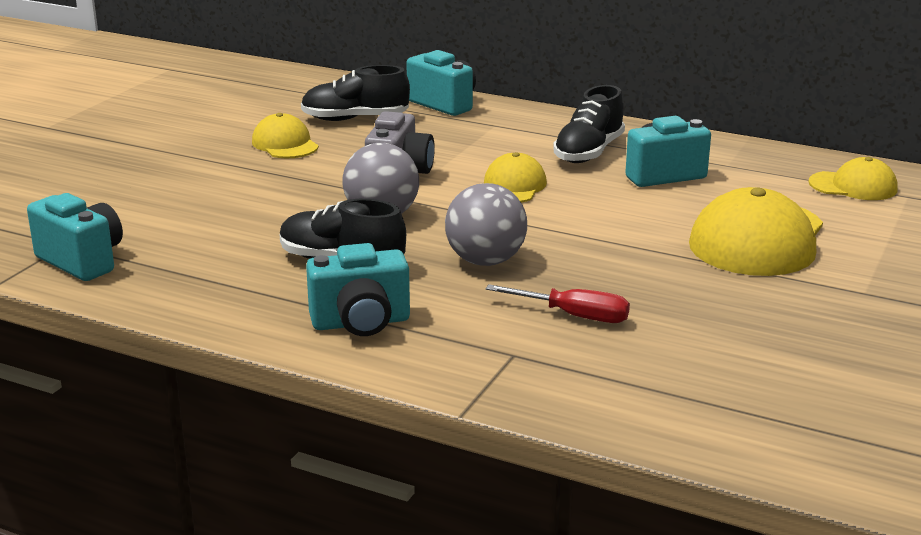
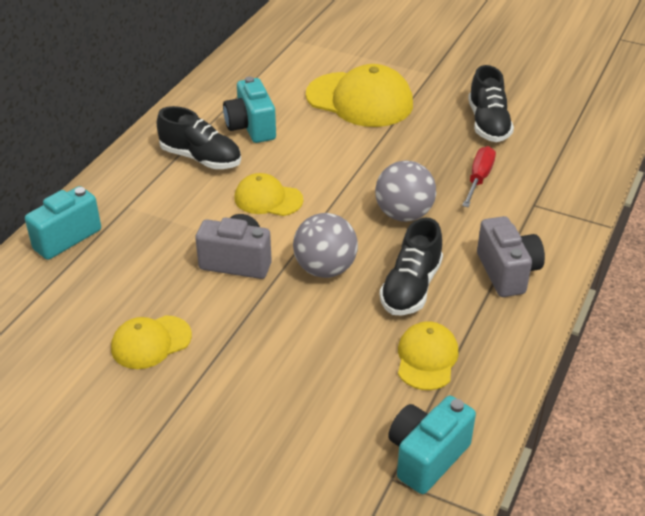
camera: 90 degrees left, 15 degrees up
(355, 119) = (90, 296): black shoe -> black shoe (488, 124)
(361, 323) = (507, 272): turquoise camera -> grey camera
(853, 186) = (277, 55): yellow cap -> yellow cap (427, 358)

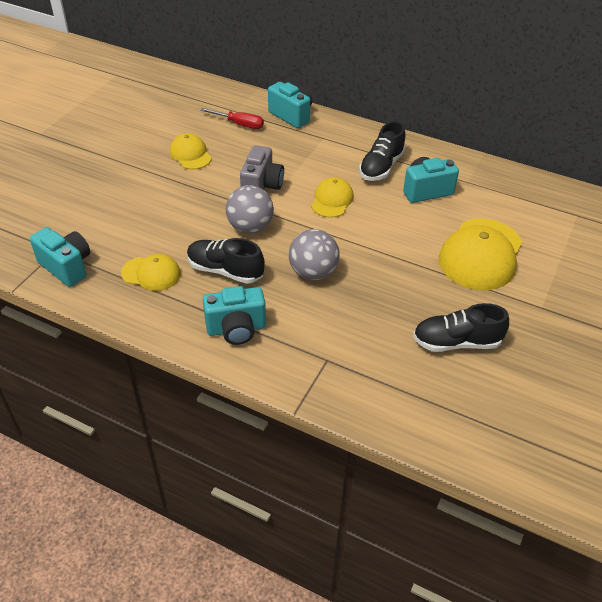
camera: 90 degrees right, 5 degrees up
(479, 179) = (364, 325): red screwdriver -> red screwdriver (239, 124)
(507, 272) = (236, 329): grey camera -> turquoise camera

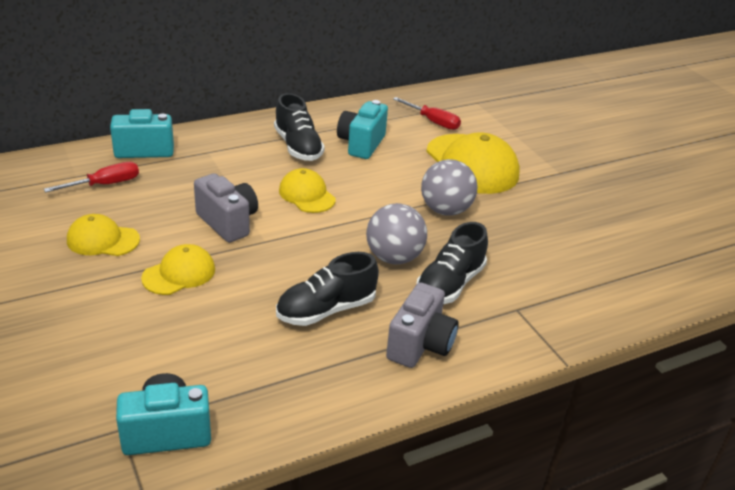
camera: 55 degrees left, 10 degrees down
(151, 273) = (266, 365): yellow cap -> yellow cap (179, 273)
(236, 329) = (420, 345): turquoise camera -> grey camera
(250, 227) = (281, 261): grey ball -> grey ball (445, 210)
(456, 342) = (560, 231): black shoe -> black shoe (450, 284)
(510, 207) = (433, 122): none -> red screwdriver

